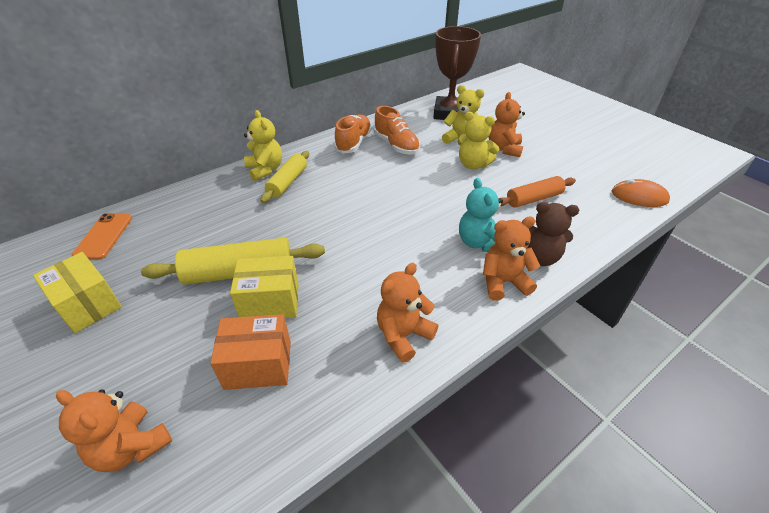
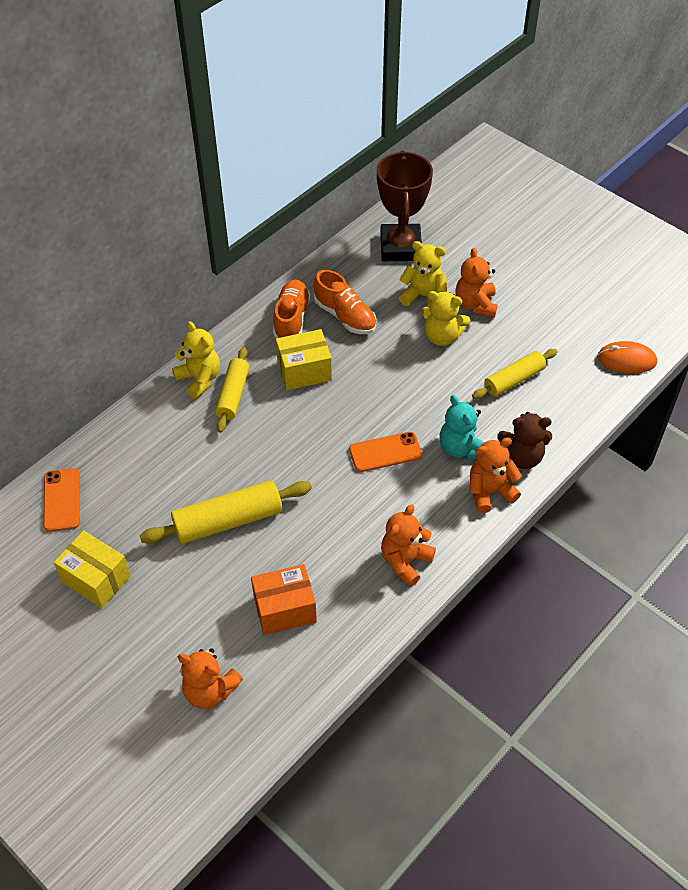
camera: 10 degrees left, 10 degrees up
(270, 301) = (272, 547): yellow box -> yellow box (304, 371)
(406, 237) = (385, 452): none -> orange phone
(533, 199) = (514, 379): orange rolling pin -> yellow rolling pin

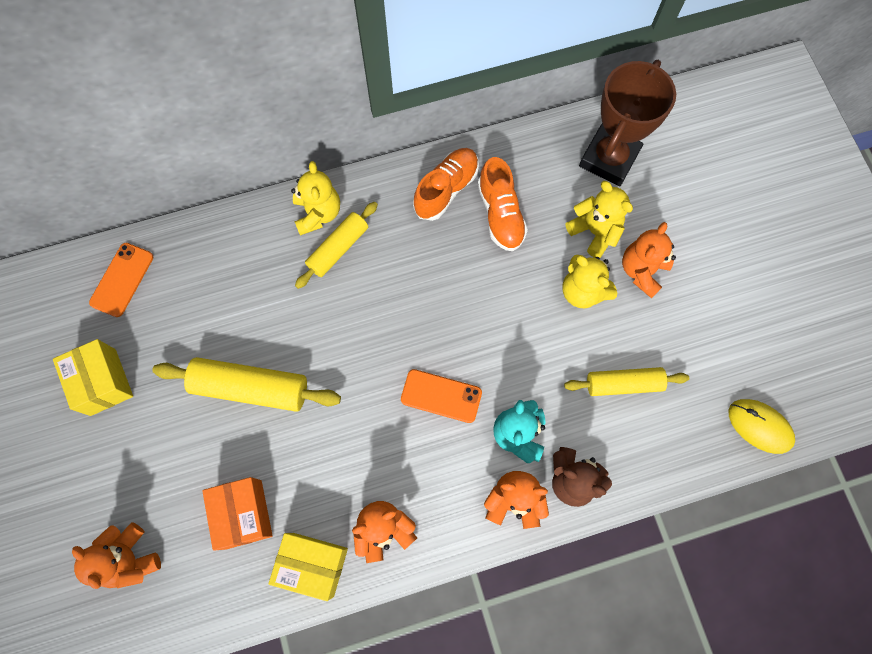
camera: 30 degrees right, 20 degrees up
(285, 609) = (243, 514): orange box -> orange box turned 60 degrees clockwise
(304, 371) = (421, 258): yellow box -> yellow box (313, 564)
(626, 360) = (760, 426): orange mouse -> yellow mouse

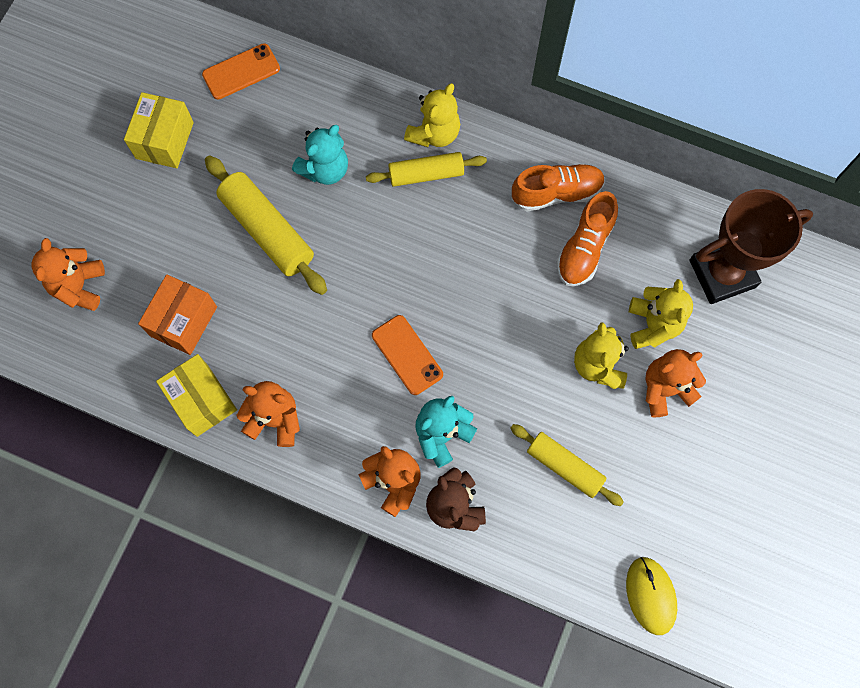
camera: 40 degrees right, 0 degrees up
(256, 304) = (325, 169): none -> turquoise teddy bear

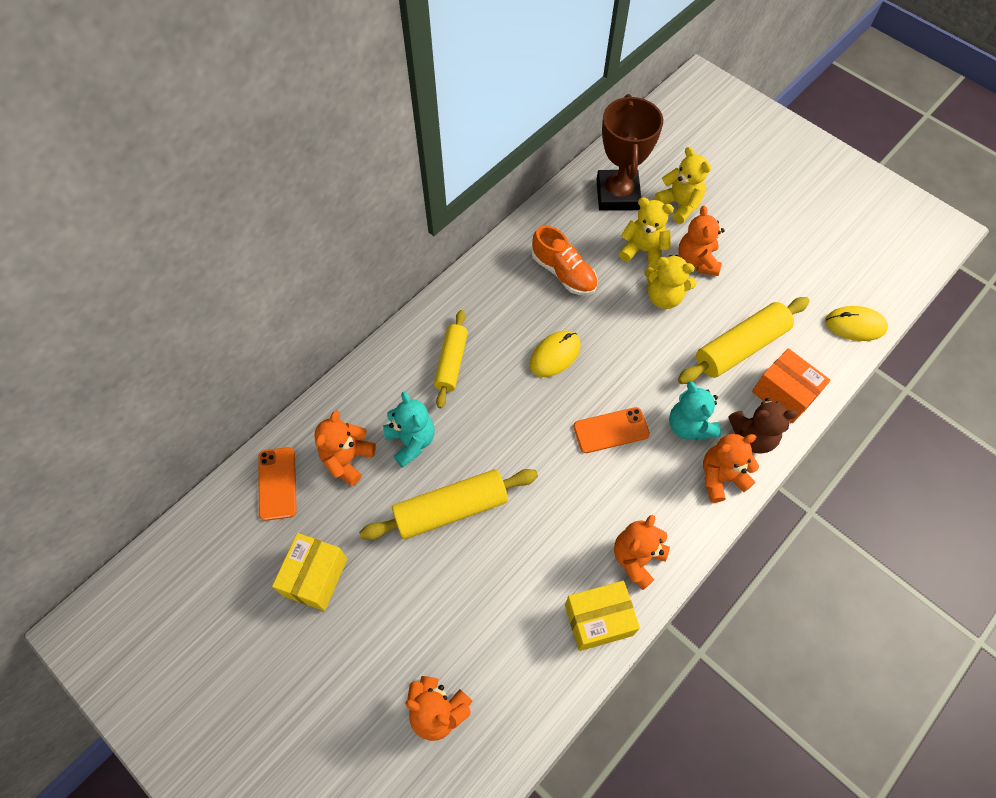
camera: 70 degrees left, 10 degrees down
(165, 140) = (315, 577): yellow box -> yellow box turned 75 degrees clockwise
(183, 321) = (513, 614): orange box -> orange box (783, 394)
(286, 121) = (347, 459): none -> orange teddy bear
(434, 133) = (416, 344): yellow teddy bear -> yellow teddy bear (679, 204)
(475, 272) = (555, 355): none -> yellow mouse
(556, 193) = (509, 275): orange shoe -> none
(564, 466) = (740, 347): yellow rolling pin -> yellow rolling pin, size x1.52

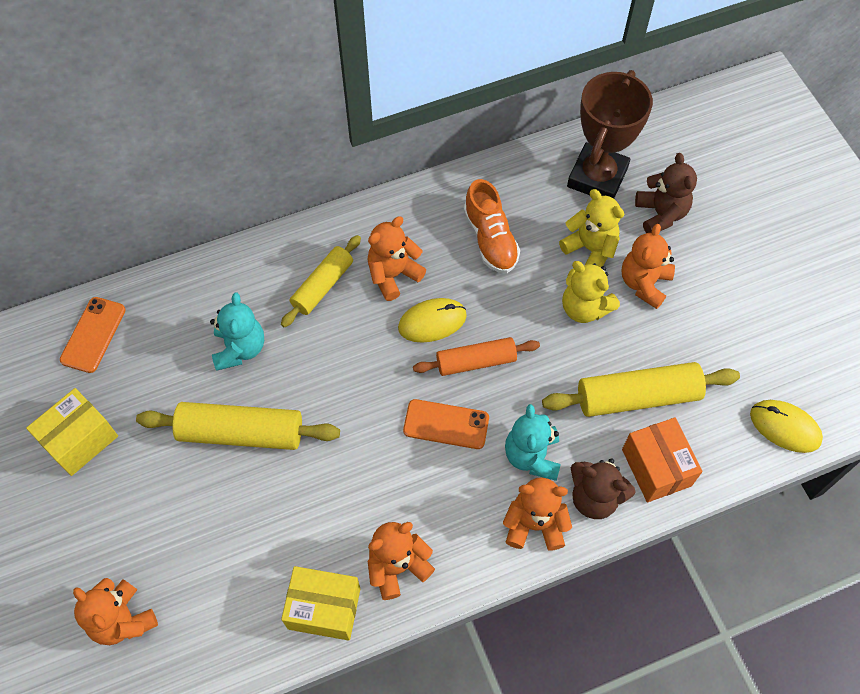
camera: 25 degrees right, 0 degrees up
(347, 459) = (170, 340): orange teddy bear -> orange teddy bear (393, 275)
(606, 371) = (476, 361): none -> orange rolling pin
(679, 204) = (660, 214): yellow teddy bear -> brown teddy bear

